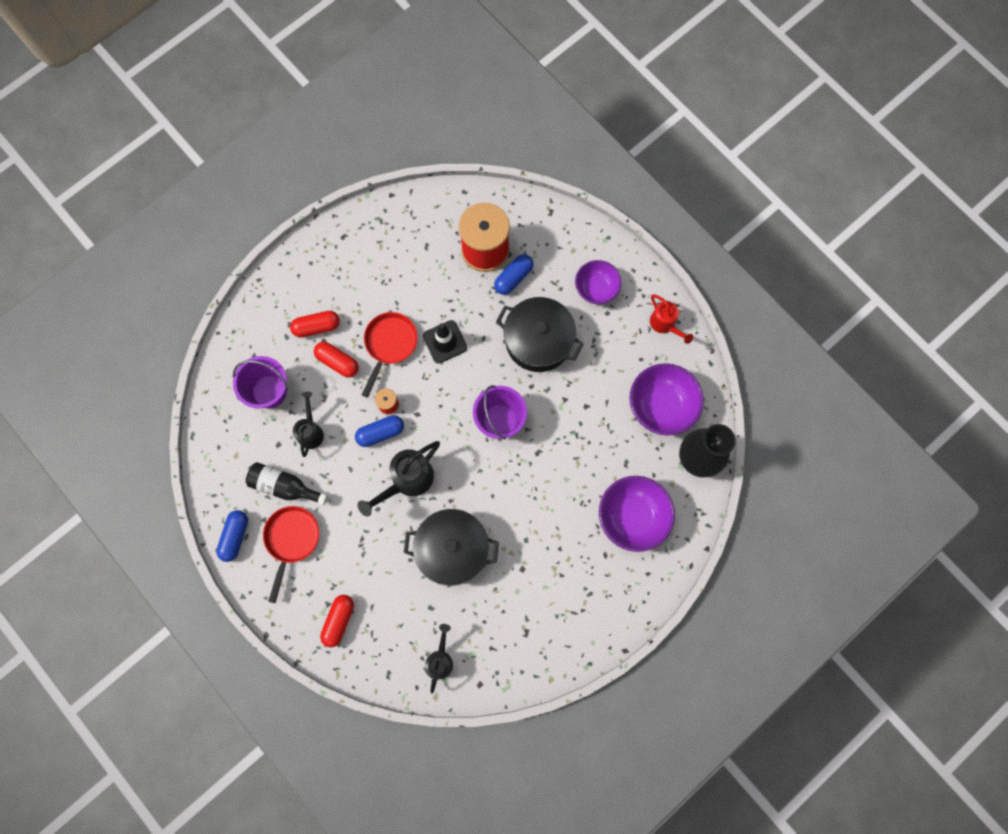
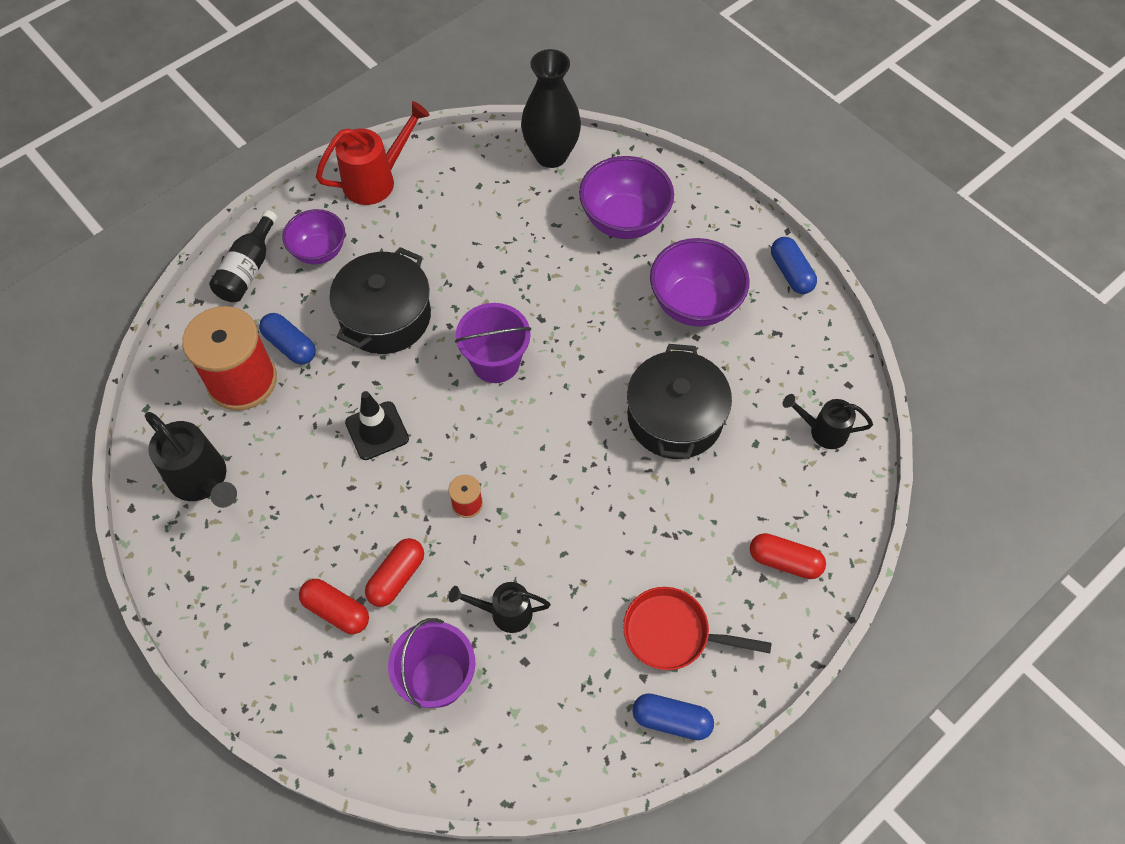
camera: 90 degrees left, 15 degrees down
(284, 486) = (591, 648): black bottle -> black bottle (248, 269)
(316, 327) = (336, 611): red capsule -> red capsule turned 45 degrees counterclockwise
(380, 433) = (510, 513): blue capsule -> blue capsule (791, 273)
(389, 345) = (375, 504): red pan -> none
(407, 480) = (580, 476): black watering can -> black watering can (202, 480)
(660, 406) = (484, 188): purple bowl -> purple bowl (694, 304)
(665, 324) = (376, 180): red watering can -> red watering can, size x1.57

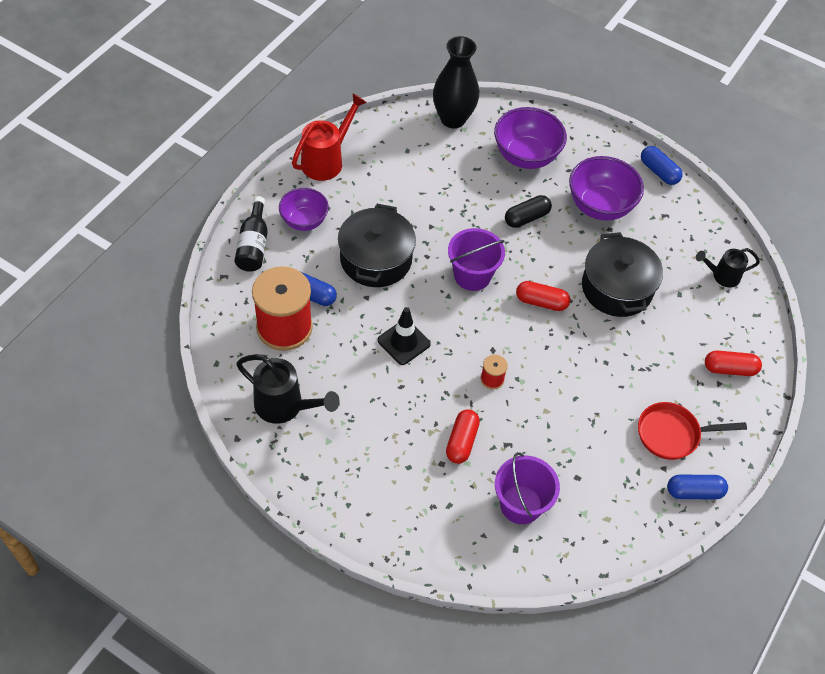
camera: 20 degrees left, 5 degrees down
(336, 611) = (427, 475): red capsule -> red capsule (541, 302)
(505, 612) = (550, 448): black watering can -> none
(594, 300) = (526, 218): none -> black capsule

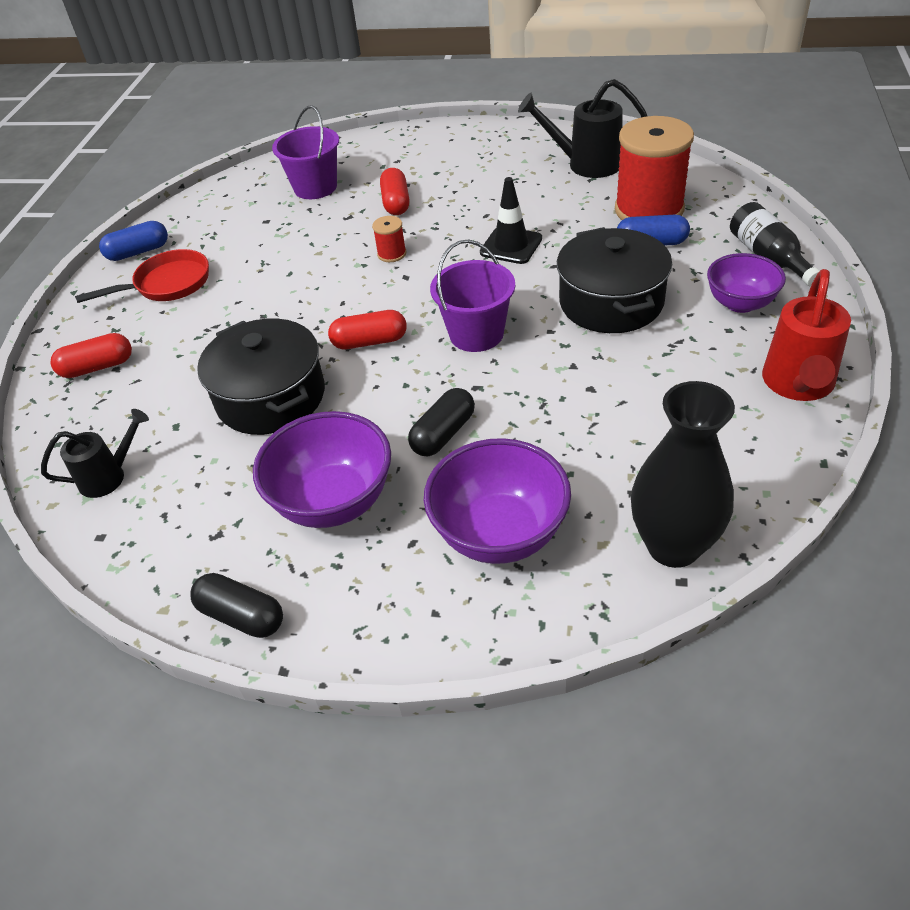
camera: 165 degrees right, 10 degrees down
(659, 172) = (241, 616): blue capsule -> black capsule

